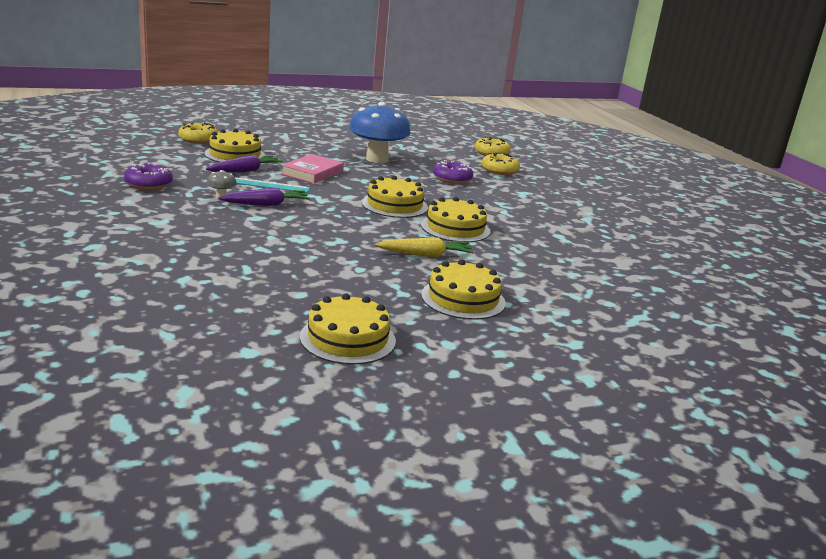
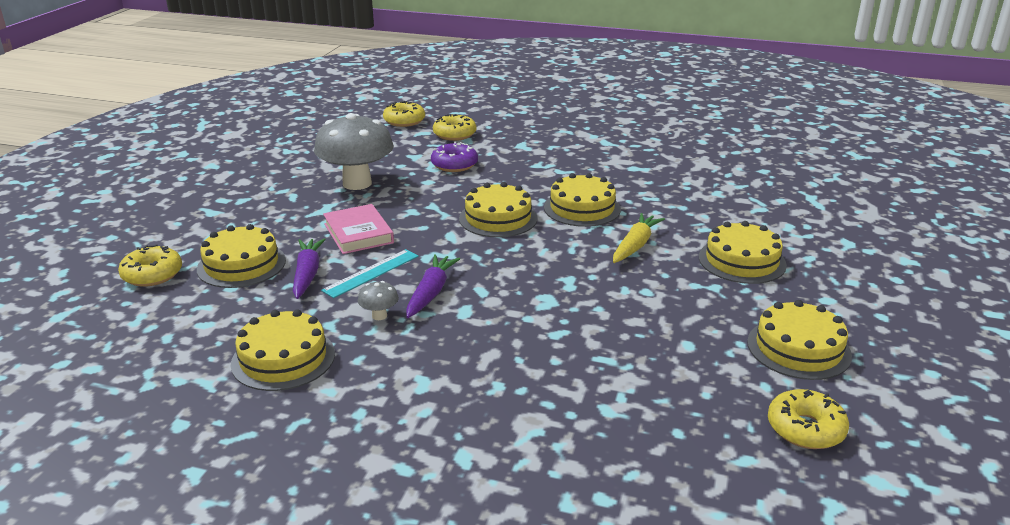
camera: 50 degrees left, 5 degrees up
(148, 184) = (283, 358): purple donut -> yellow cake
(229, 353) = (805, 429): none -> yellow donut
(377, 159) = (357, 183): blue mushroom -> grey mushroom

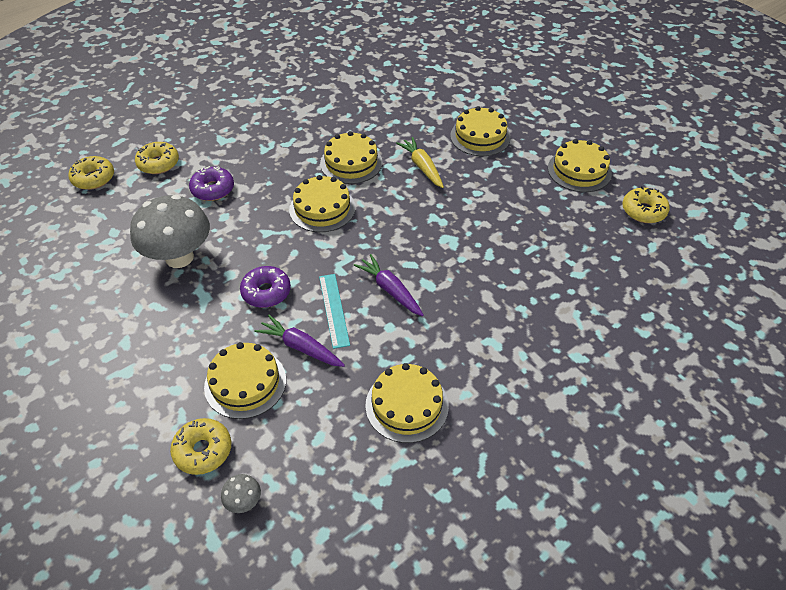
camera: 55 degrees left, 20 degrees up
(358, 233) = (266, 292): pink book -> purple donut
(379, 316) = (396, 330): grey mushroom -> grey mushroom (244, 502)

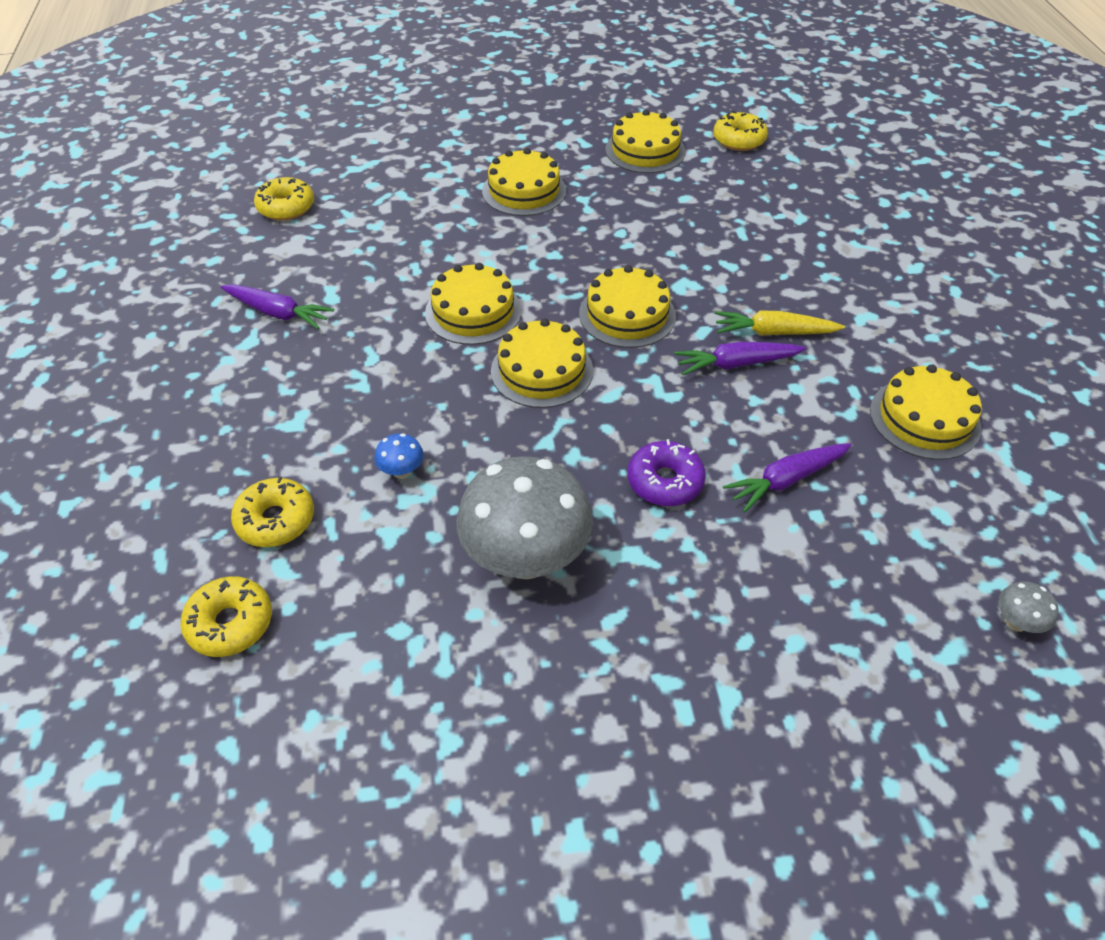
camera: 60 degrees left, 0 degrees up
(203, 450) = (918, 642): yellow donut -> yellow donut (286, 207)
(213, 189) = (402, 471): purple donut -> blue mushroom
(245, 383) = (820, 558): yellow cake -> yellow cake (627, 314)
(296, 98) = (278, 313): none -> purple carrot
(334, 310) = (739, 426): turquoise ruler -> none
(422, 167) = (537, 255): yellow carrot -> yellow carrot (774, 332)

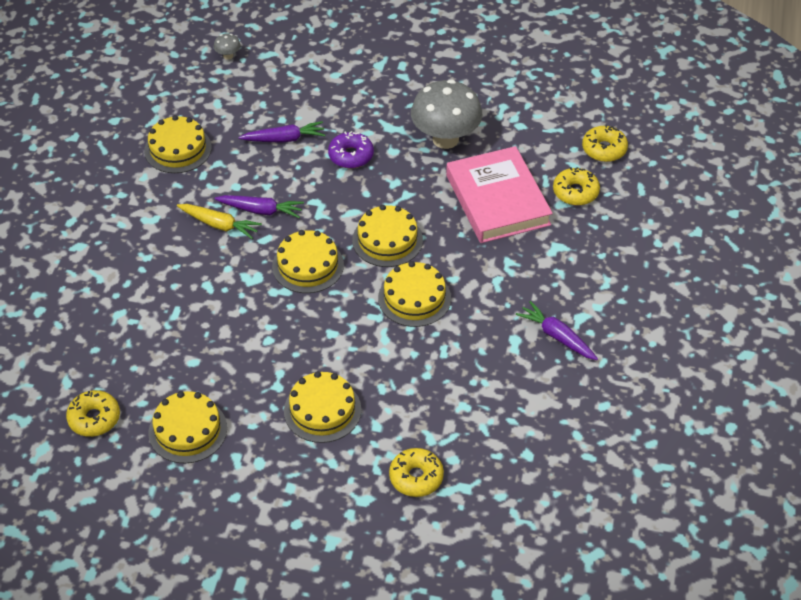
camera: 160 degrees left, 0 degrees up
(286, 207) = (536, 451): yellow donut -> yellow donut (416, 477)
(402, 471) = (497, 200): blue mushroom -> pink book

